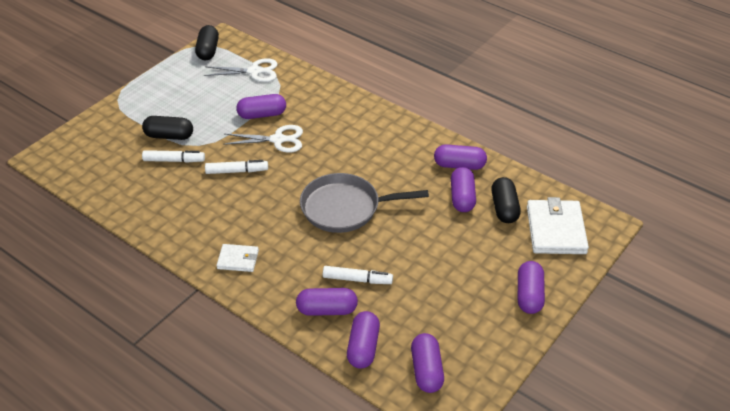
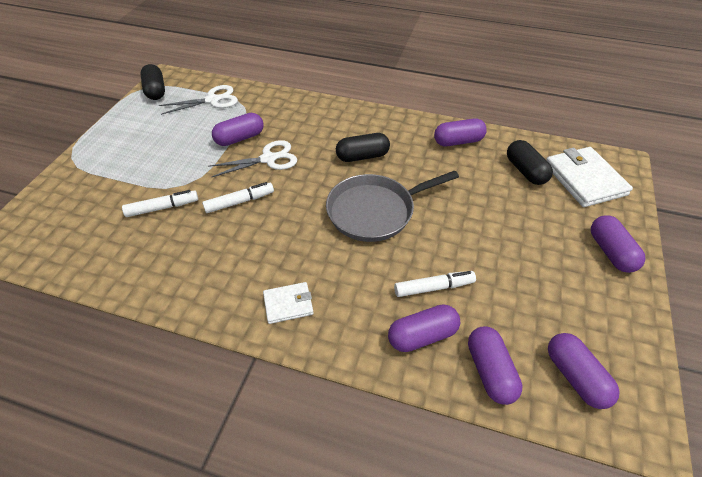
camera: 20 degrees left, 5 degrees up
(169, 136) = (146, 182): black capsule -> black capsule (362, 156)
(462, 197) = (481, 171): purple capsule -> none

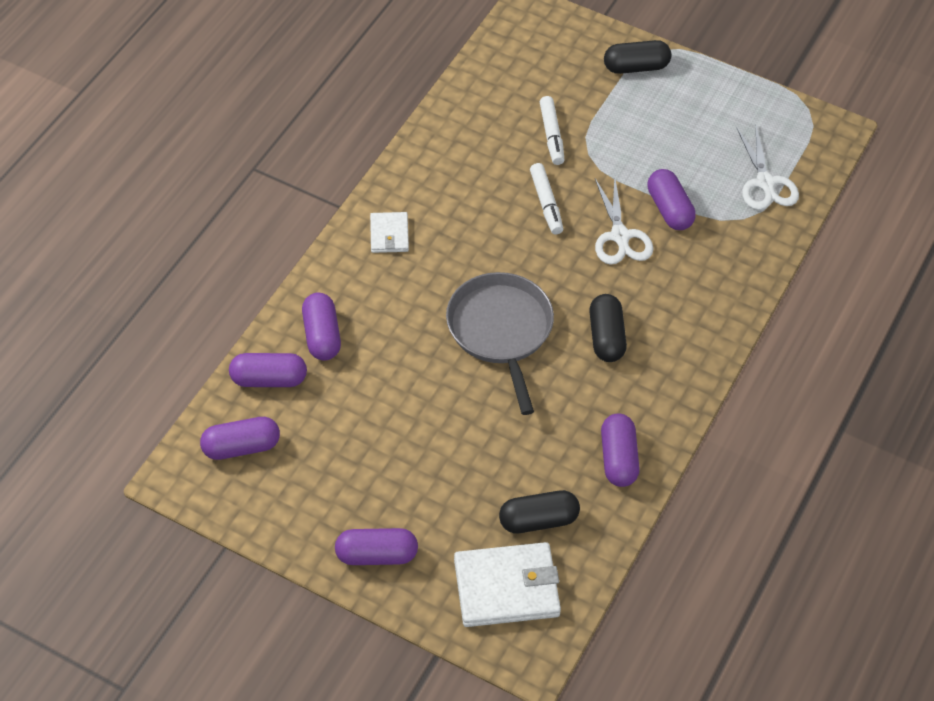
camera: 100 degrees right, 5 degrees up
(155, 91) = (798, 120): black capsule -> black capsule (636, 67)
(433, 287) = (375, 360): white marker -> none

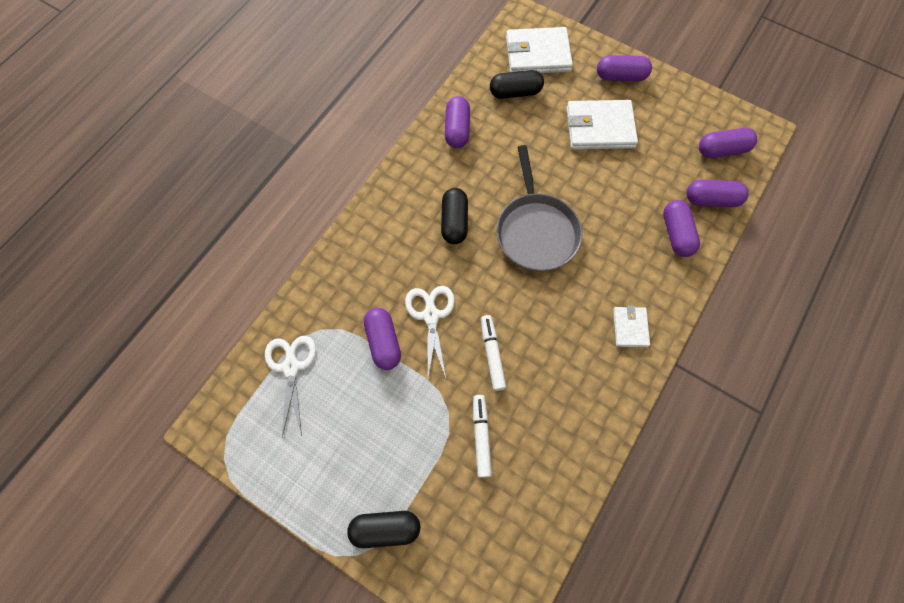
camera: 175 degrees left, 15 degrees up
(413, 471) = (600, 128): none -> white wallet

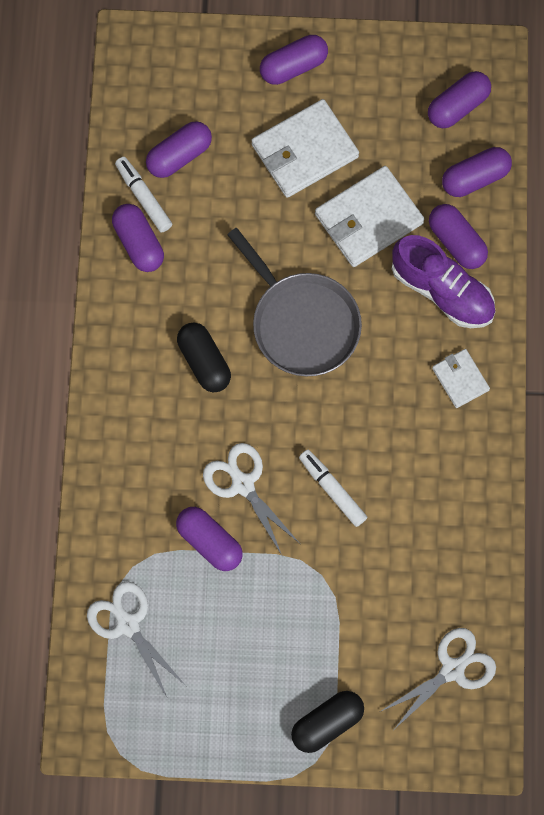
camera: 30 degrees left, 5 degrees up
(481, 436) = (369, 581): white marker -> white marker (143, 197)
(506, 545) = (452, 669): none -> white scissors
(515, 92) = (179, 156): black capsule -> purple capsule
(537, 54) = (177, 87): white wallet -> white wallet (369, 219)
(648, 261) = (442, 291): none -> purple shoe

